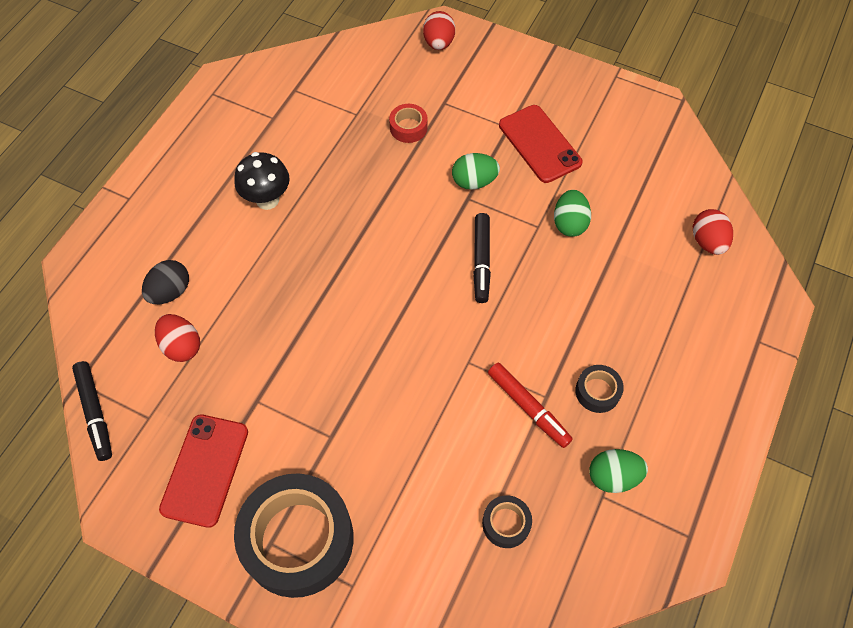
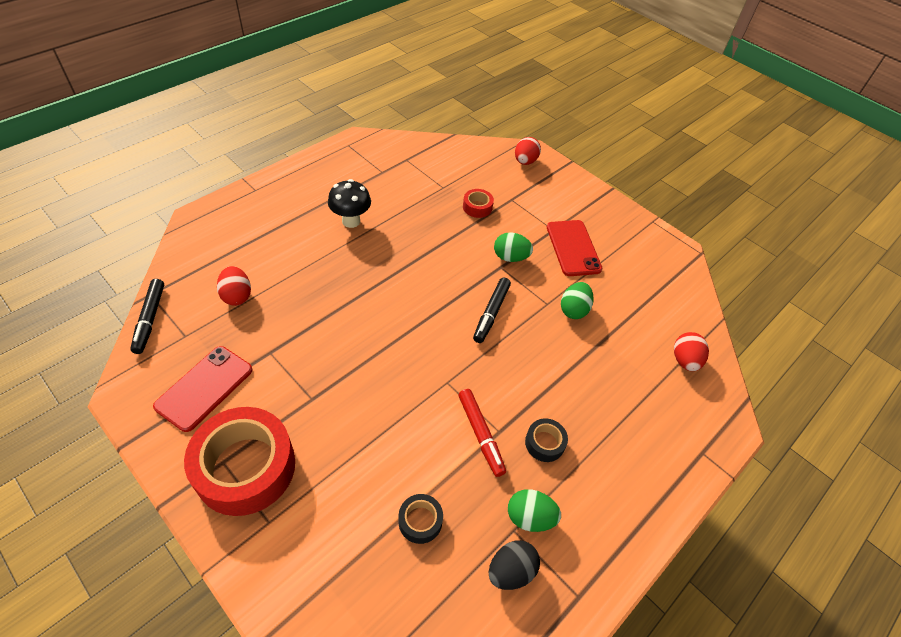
camera: 15 degrees right, 10 degrees down
(170, 292) = (249, 257): black egg -> black egg (511, 571)
(298, 540) = (245, 467): black tape -> red tape

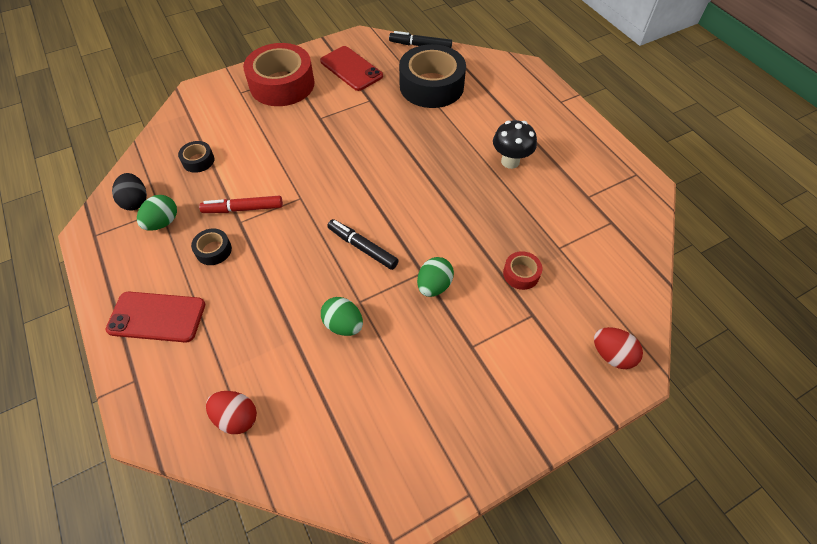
camera: 110 degrees right, 5 degrees up
(237, 296) = (431, 86): red egg -> black tape
(573, 248) = (436, 358): red phone -> red phone (157, 317)

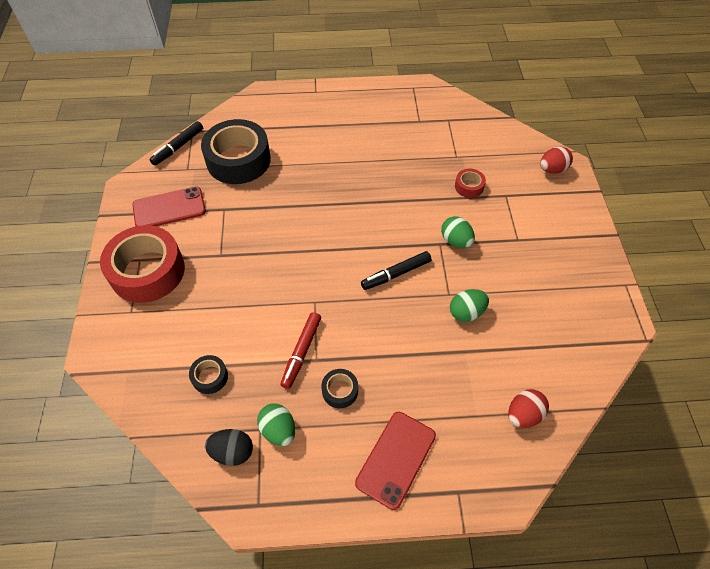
camera: 65 degrees left, 0 degrees up
(510, 161) = (359, 147): black mushroom -> none

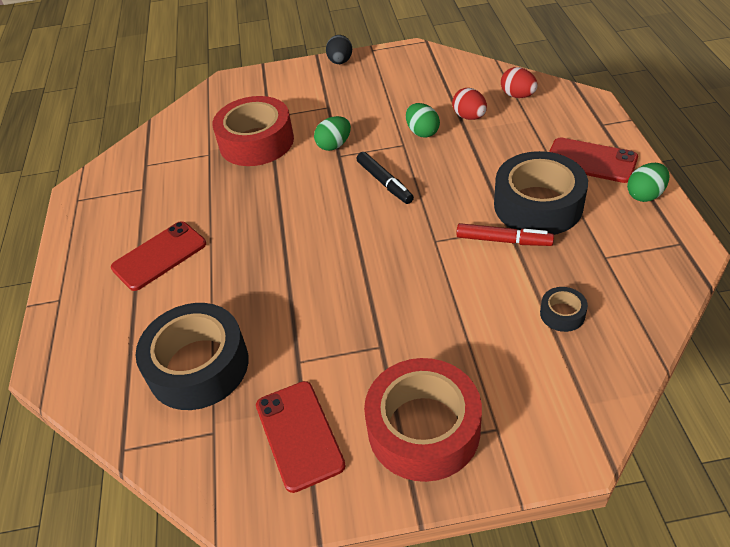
camera: 90 degrees left, 10 degrees down
(178, 147) = (160, 460): black marker -> none
(232, 452) = (639, 274): black egg -> black egg (340, 62)
(278, 430) = (599, 242): green egg -> green egg (645, 195)
(340, 391) = (538, 205): black tape -> black tape, size x2.29
(343, 135) = (159, 256): none -> red phone
(469, 186) = (256, 142): red tape -> red tape, size x2.29
(552, 169) = (233, 90): red egg -> red egg (469, 117)

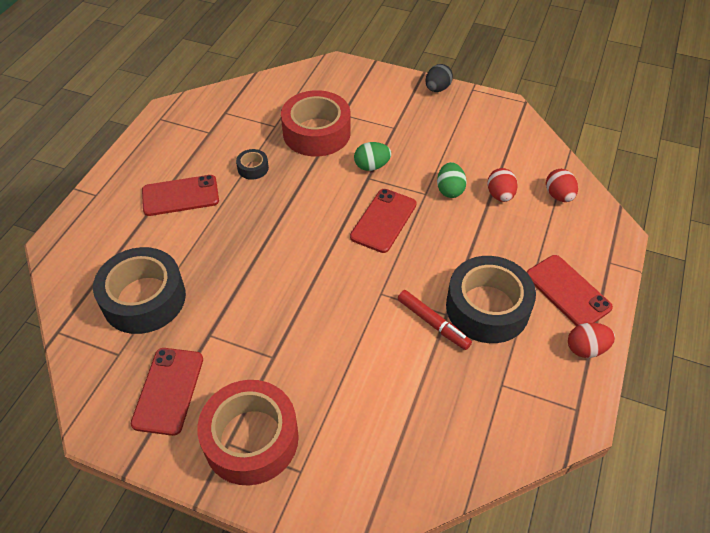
camera: 25 degrees right, 5 degrees up
(384, 182) = (383, 220): black marker -> red phone
(562, 314) = (425, 412): black tape -> black tape (253, 168)
(645, 195) = (586, 348): green egg -> red egg

